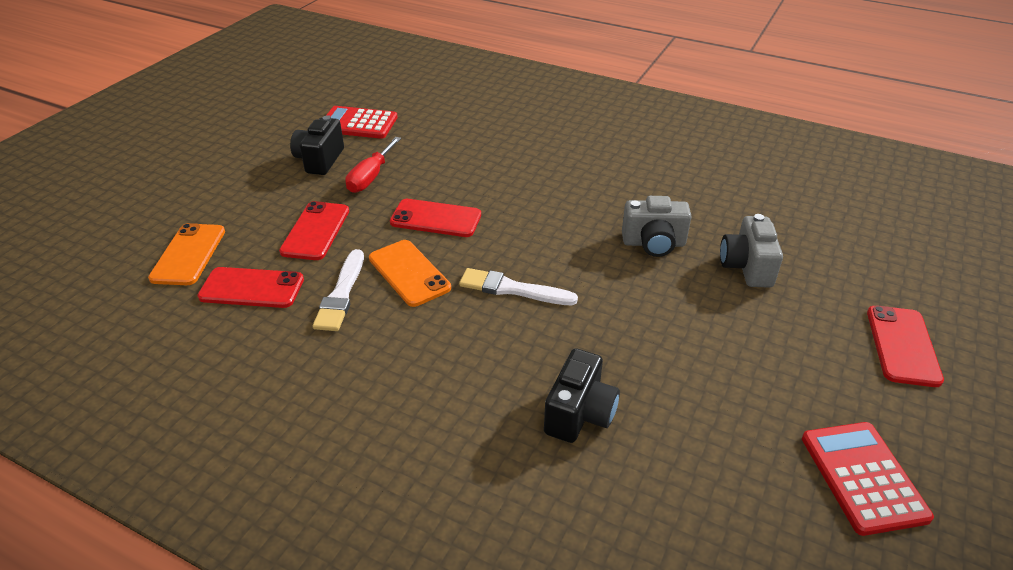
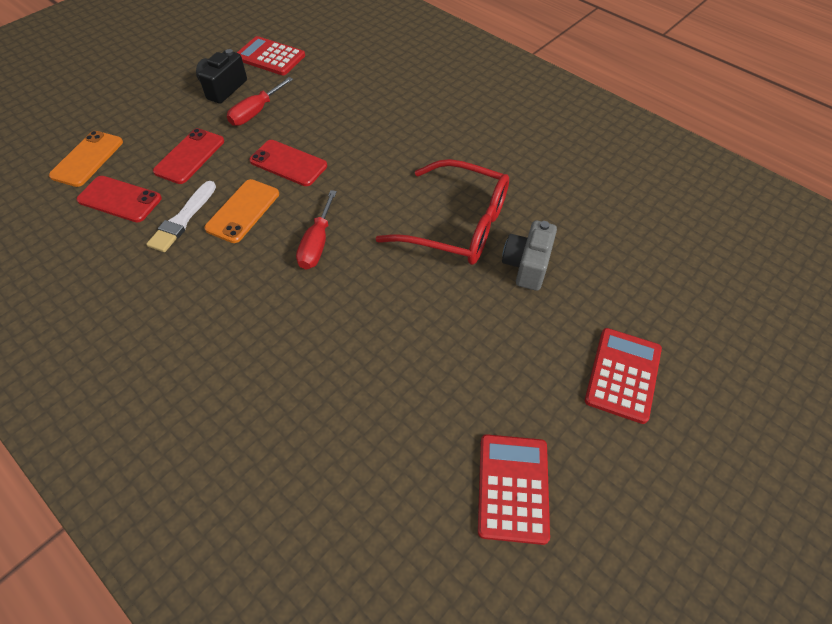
camera: 15 degrees right, 15 degrees up
(409, 273) = (243, 211): orange phone -> orange phone turned 45 degrees clockwise
(512, 289) = (317, 244): white brush -> red screwdriver
(579, 414) = (312, 370): black camera -> none
(653, 243) = (457, 225): grey camera -> red glasses
(902, 346) = (623, 375): red phone -> red calculator

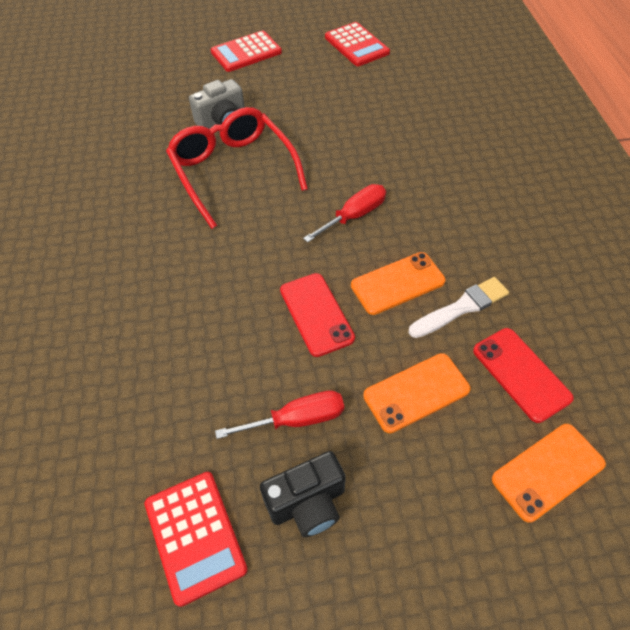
camera: 140 degrees left, 0 degrees up
(190, 156) = (416, 392): red phone -> orange phone
(513, 487) = (356, 45): red calculator -> red calculator turned 75 degrees counterclockwise

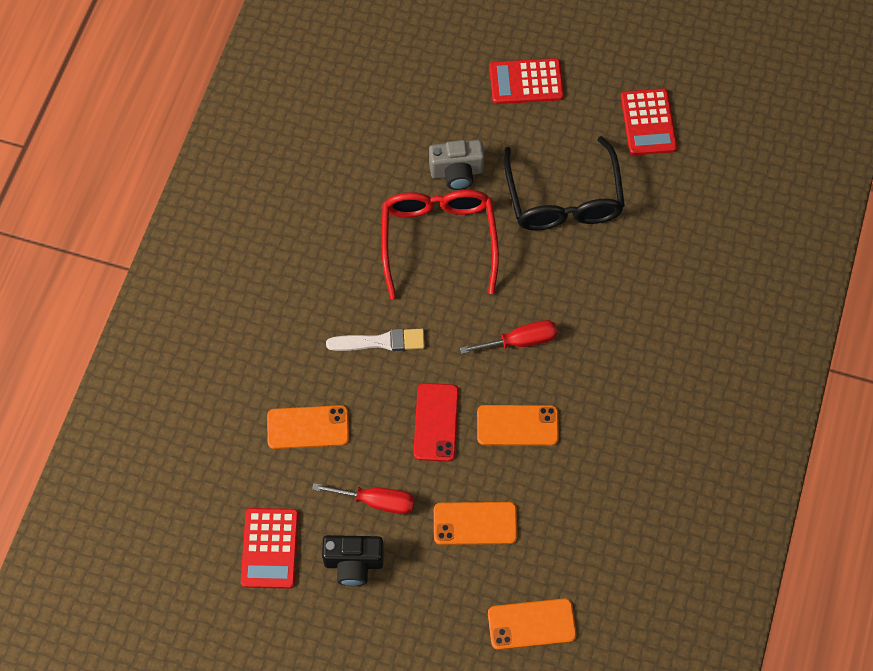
camera: 25 degrees right, 10 degrees up
(181, 377) = (308, 427): none -> orange phone
(323, 108) = (563, 199): none -> black glasses
(461, 307) = (555, 472): white brush -> white brush (380, 342)
(521, 374) = (564, 548): red phone -> none

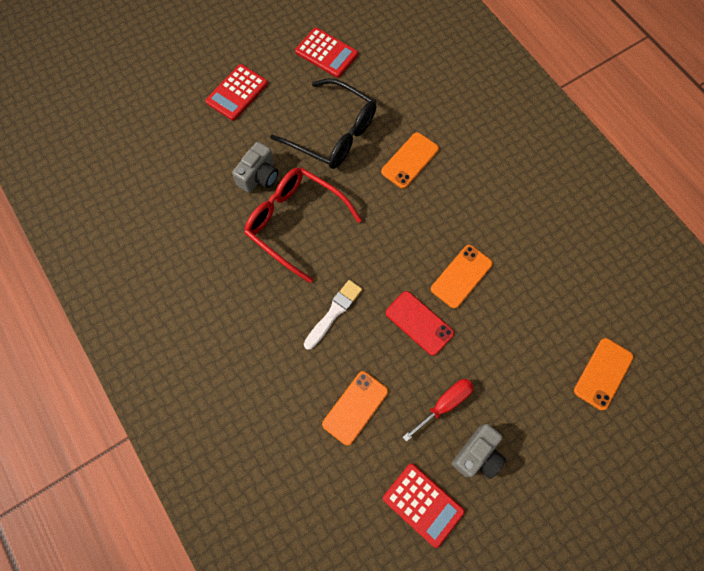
camera: 50 degrees left, 5 degrees up
(353, 563) = (477, 455): black camera -> grey camera
(475, 523) = (508, 354): orange phone -> orange phone (410, 160)
(520, 341) = (406, 230): red screwdriver -> none

